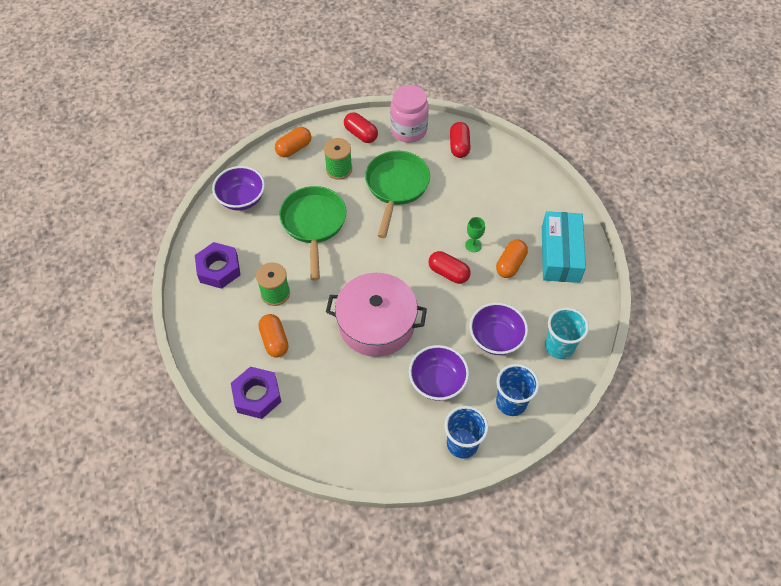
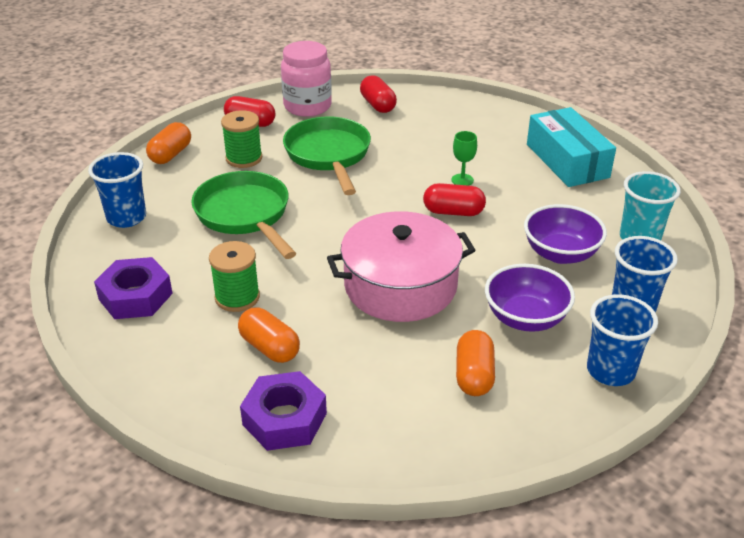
camera: 25 degrees left, 20 degrees down
(241, 199) = (126, 217): purple bowl -> blue cup
(510, 264) = (519, 184): orange capsule -> orange capsule (474, 375)

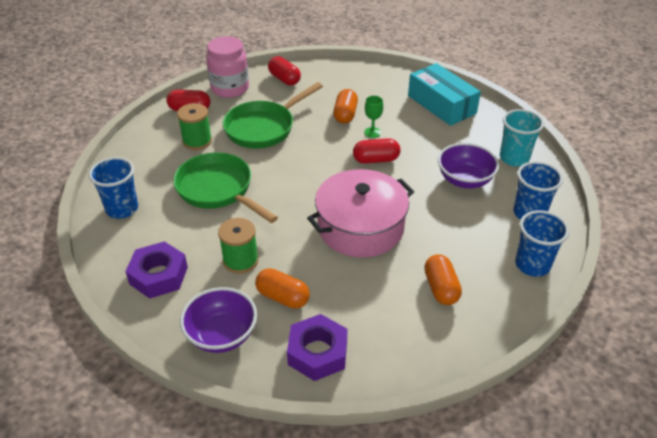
camera: 15 degrees left, 5 degrees up
(170, 154) = (135, 147): orange capsule -> orange capsule (345, 115)
(328, 155) = (263, 128): green pan -> green pan turned 105 degrees counterclockwise
(525, 318) = (459, 236): purple bowl -> purple bowl (222, 335)

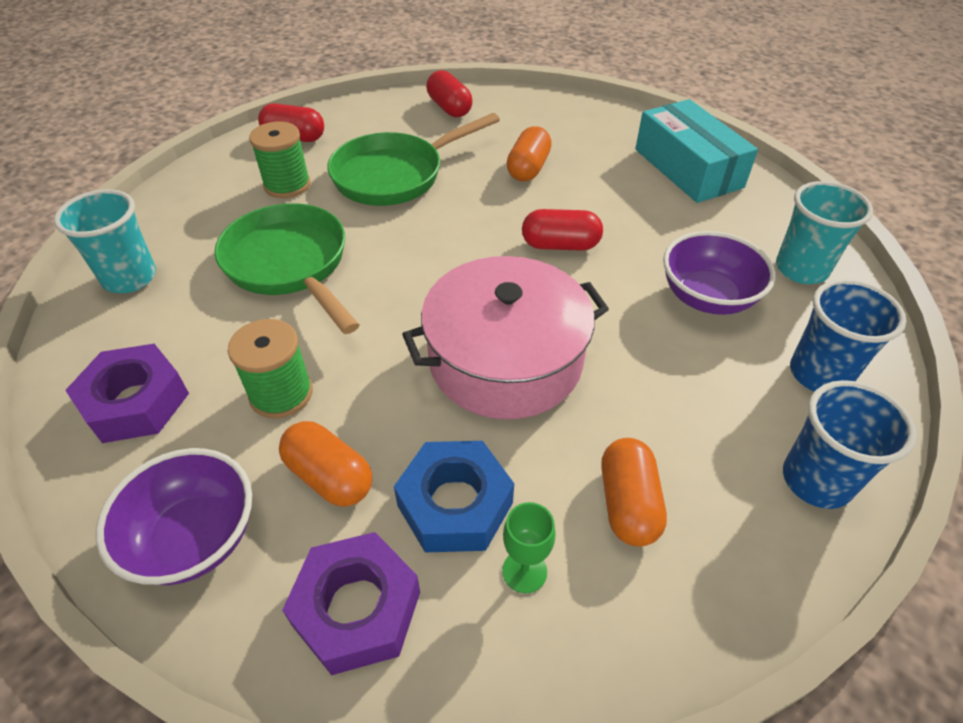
camera: 10 degrees right, 5 degrees up
(122, 209) = (130, 278): blue cup -> turquoise cup
(230, 88) = (364, 113): pink jar -> none
(353, 300) = (455, 504): none -> blue nut
(372, 132) = (565, 200): green goblet -> green goblet (524, 571)

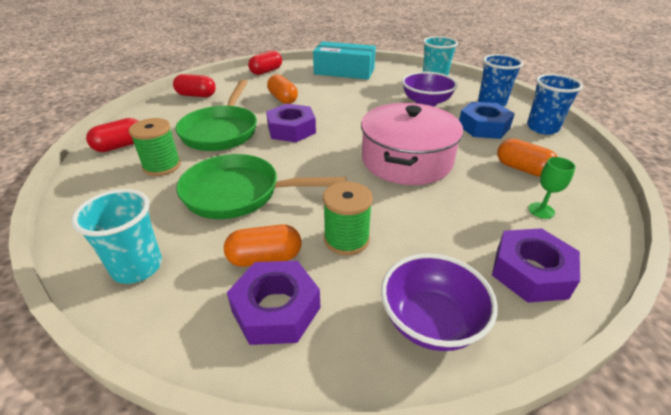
camera: 50 degrees left, 10 degrees down
(329, 477) = (430, 246): orange capsule -> orange capsule (265, 258)
(455, 504) = (485, 213): blue nut -> blue nut (483, 127)
(461, 221) = (291, 129): none -> purple nut
(560, 245) = (349, 115): red capsule -> red capsule (266, 71)

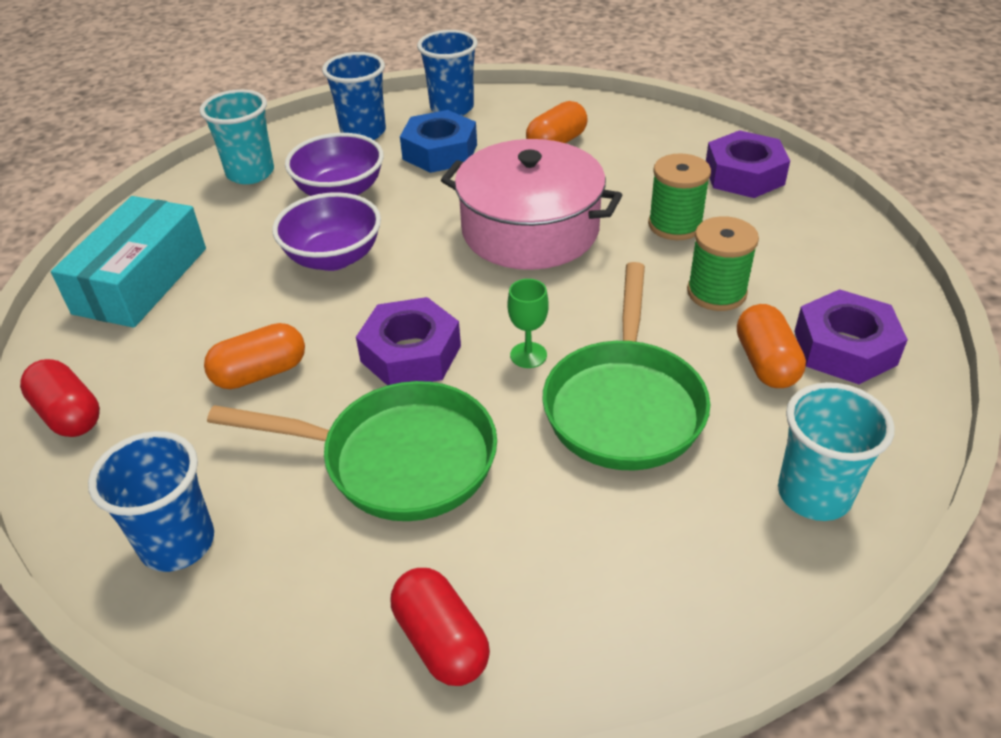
camera: 85 degrees left, 5 degrees up
(162, 166) = (536, 533): green spool -> green spool (675, 225)
(196, 95) = (178, 543): red capsule -> blue cup
(431, 321) = (826, 242): purple bowl -> purple bowl (333, 257)
(541, 210) = (642, 148): green goblet -> green goblet (528, 355)

